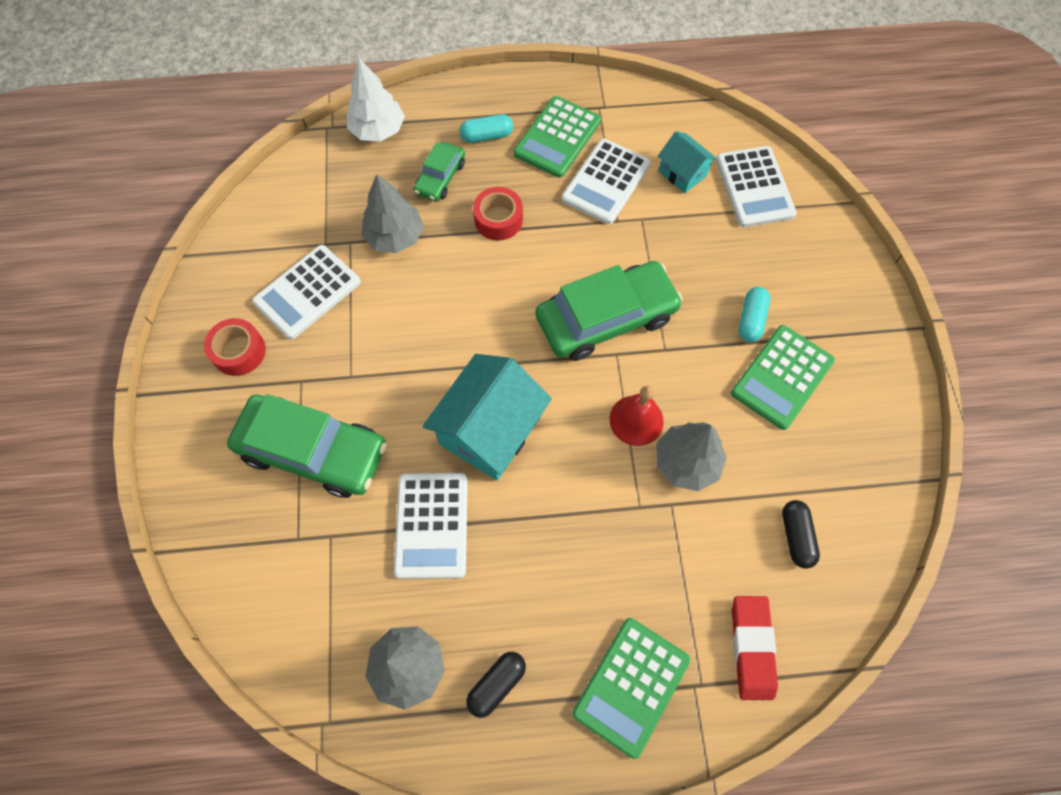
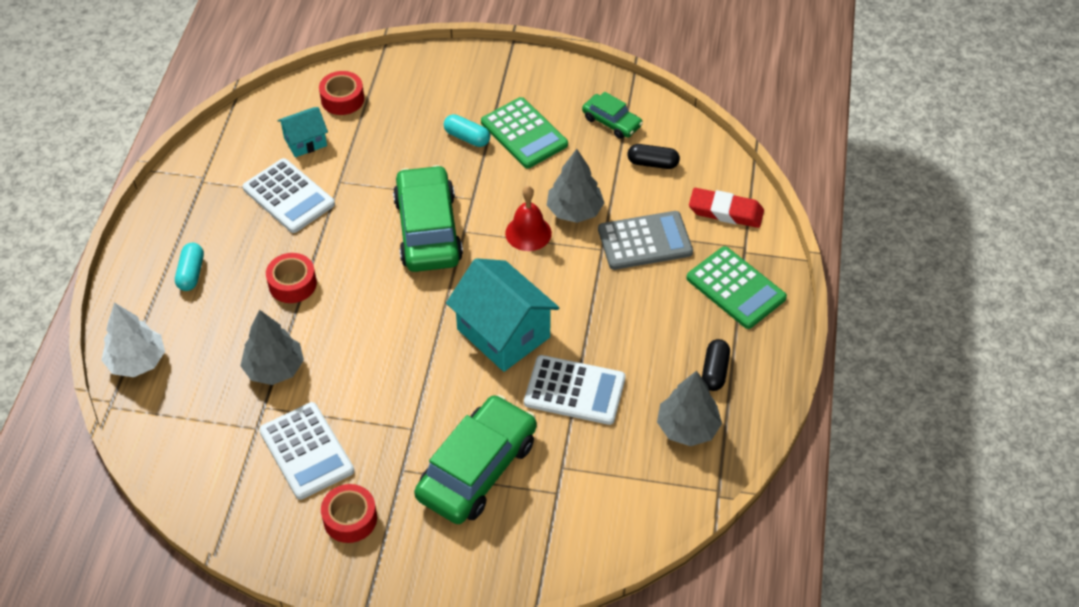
camera: 75 degrees left, 15 degrees down
(440, 177) = (222, 320): green car -> green car (611, 122)
(497, 684) = (715, 371): black capsule -> black capsule turned 45 degrees clockwise
(557, 137) = (221, 220): green calculator -> none
(668, 555) = (645, 241): none -> grey calculator
(754, 187) = (342, 99): white calculator -> red tape

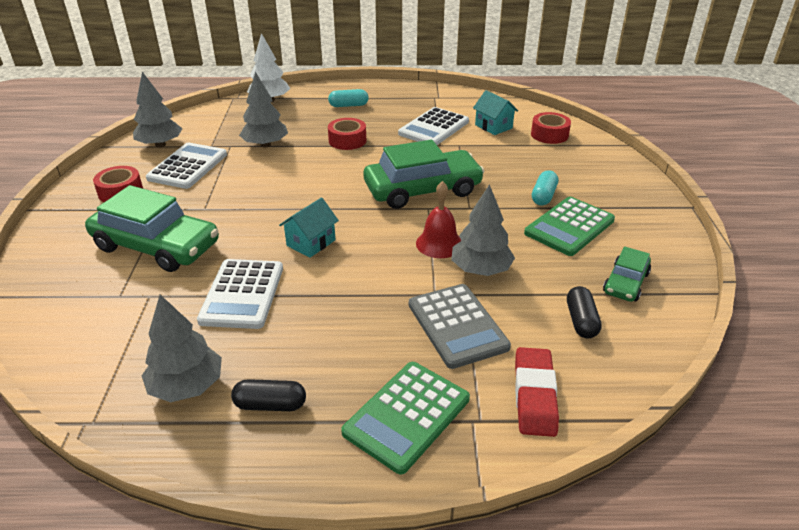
camera: 80 degrees right, 15 degrees down
(233, 487) = (160, 144): none -> grey tree
(306, 451) = (188, 166): white calculator -> white calculator turned 150 degrees clockwise
(503, 333) = (311, 243): turquoise house -> turquoise house, size x0.54

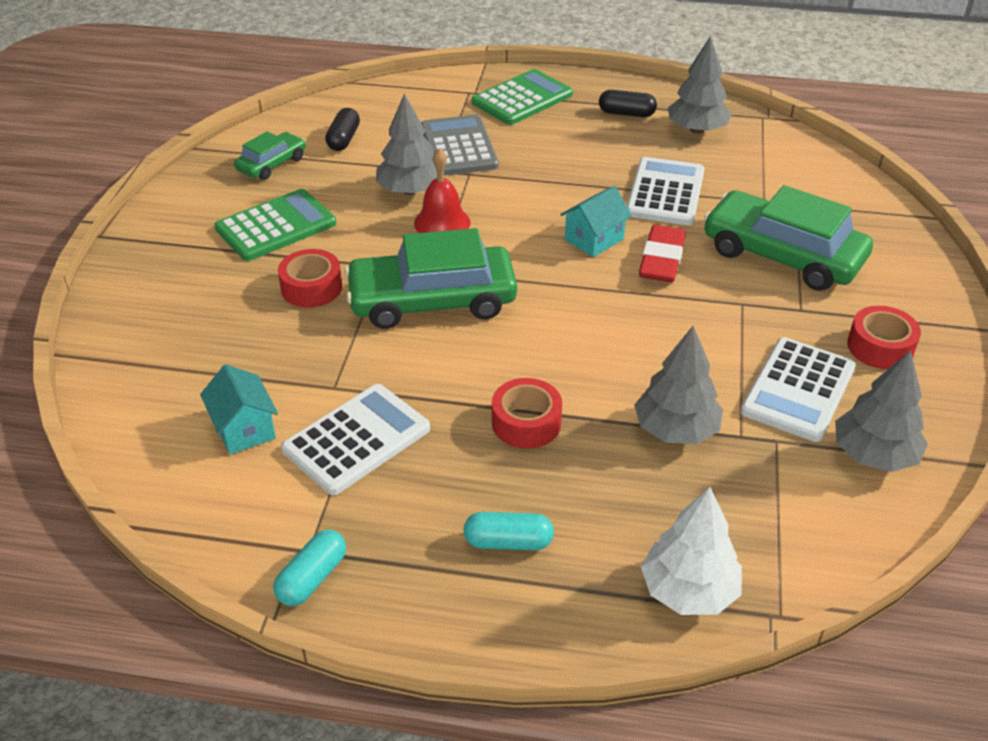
camera: 170 degrees left, 5 degrees up
(534, 395) = (420, 100): red eraser -> red eraser (661, 259)
(543, 196) = (272, 272): turquoise capsule -> turquoise capsule (312, 578)
(549, 135) = (161, 393): red tape -> red tape (311, 288)

